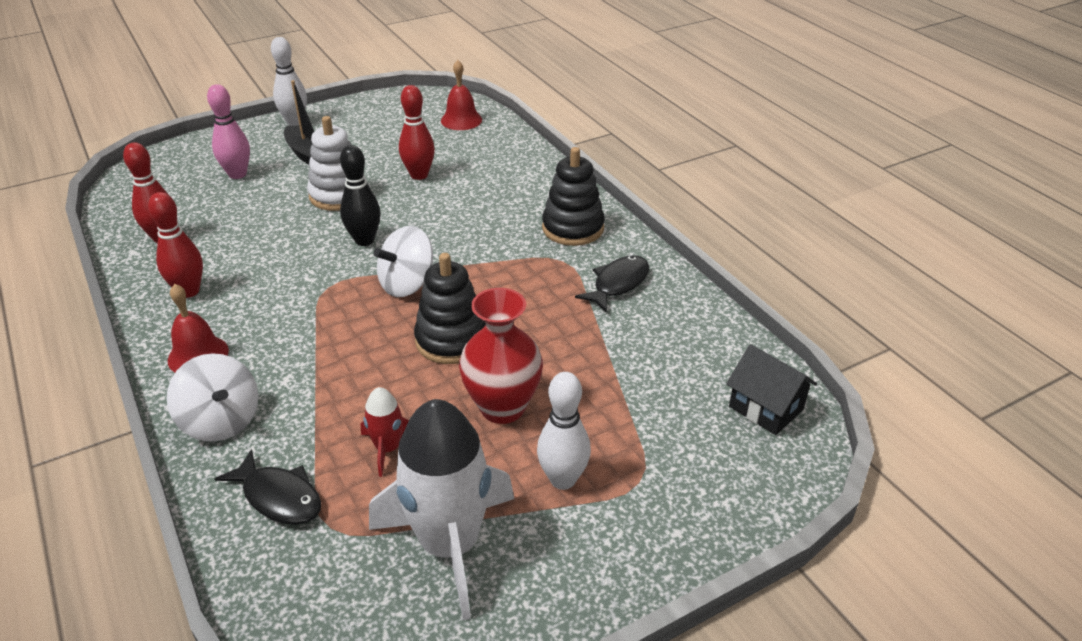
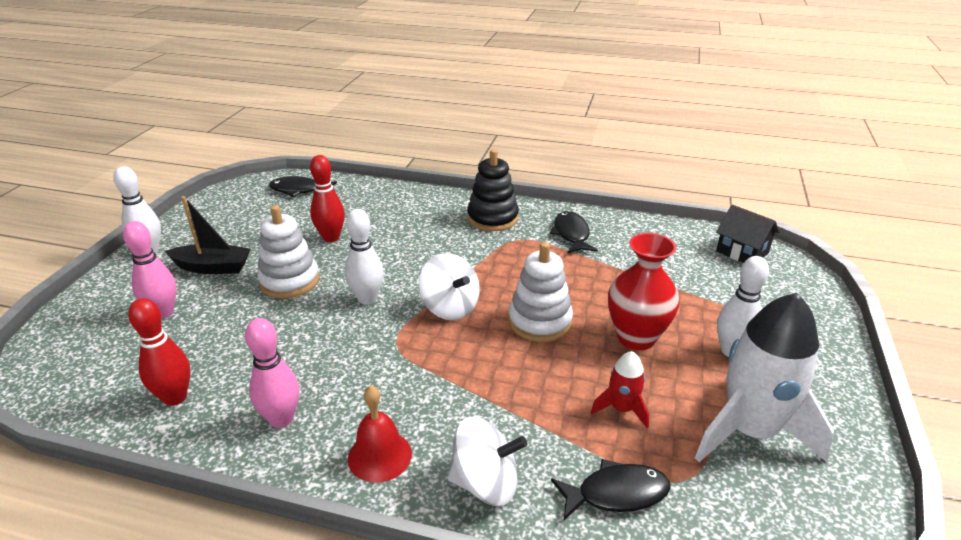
camera: 45 degrees left, 5 degrees down
(189, 291) = (281, 419): red bowling pin -> pink bowling pin
(364, 240) = (367, 298): black bowling pin -> white bowling pin
(407, 284) = (450, 307): white spinning top -> white spinning top turned 45 degrees counterclockwise
(451, 340) = (540, 321): black stacking toy -> white stacking toy
(461, 120) = (299, 190): red bell -> black fish
(766, 408) = (742, 252): black house -> black house turned 45 degrees clockwise

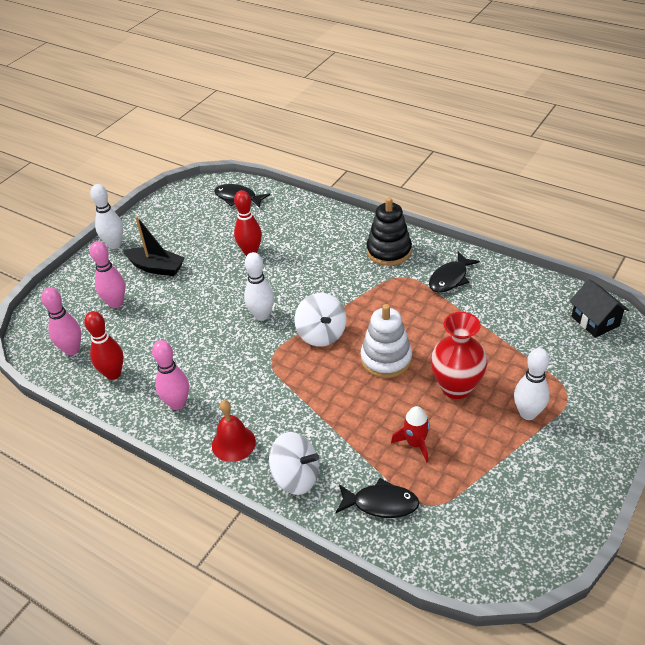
camera: 20 degrees right, 10 degrees up
(105, 377) = (72, 350): none -> pink bowling pin
(289, 281) = (209, 289): white stacking toy -> none
(571, 234) = (450, 278): black fish -> black fish turned 150 degrees counterclockwise
(749, 430) = (503, 480): white rocket -> none

